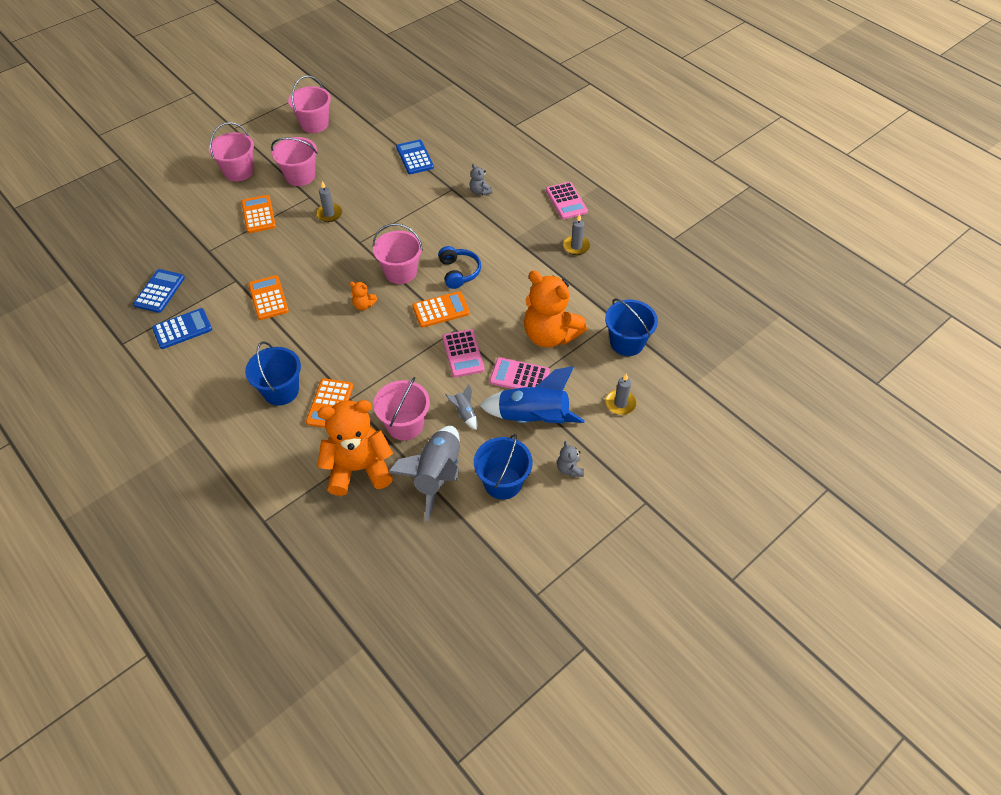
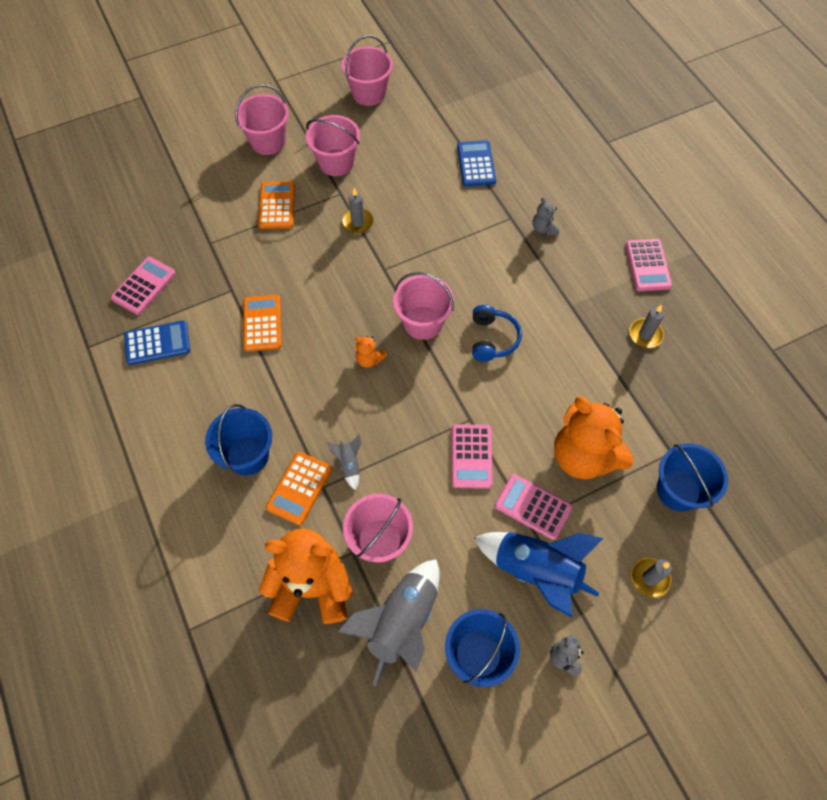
camera: 15 degrees right, 10 degrees up
(159, 291) = (144, 286): blue calculator -> pink calculator
(441, 310) = (459, 387): orange calculator -> none
(464, 413) = (454, 542): grey rocket -> grey rocket (349, 464)

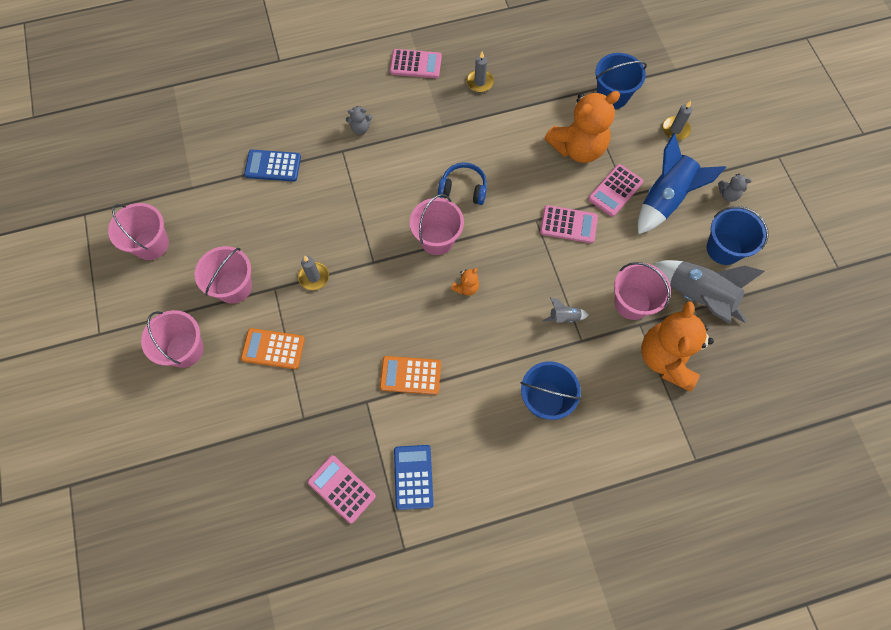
camera: 80 degrees left, 5 degrees up
(299, 488) = (581, 359): orange calculator -> none

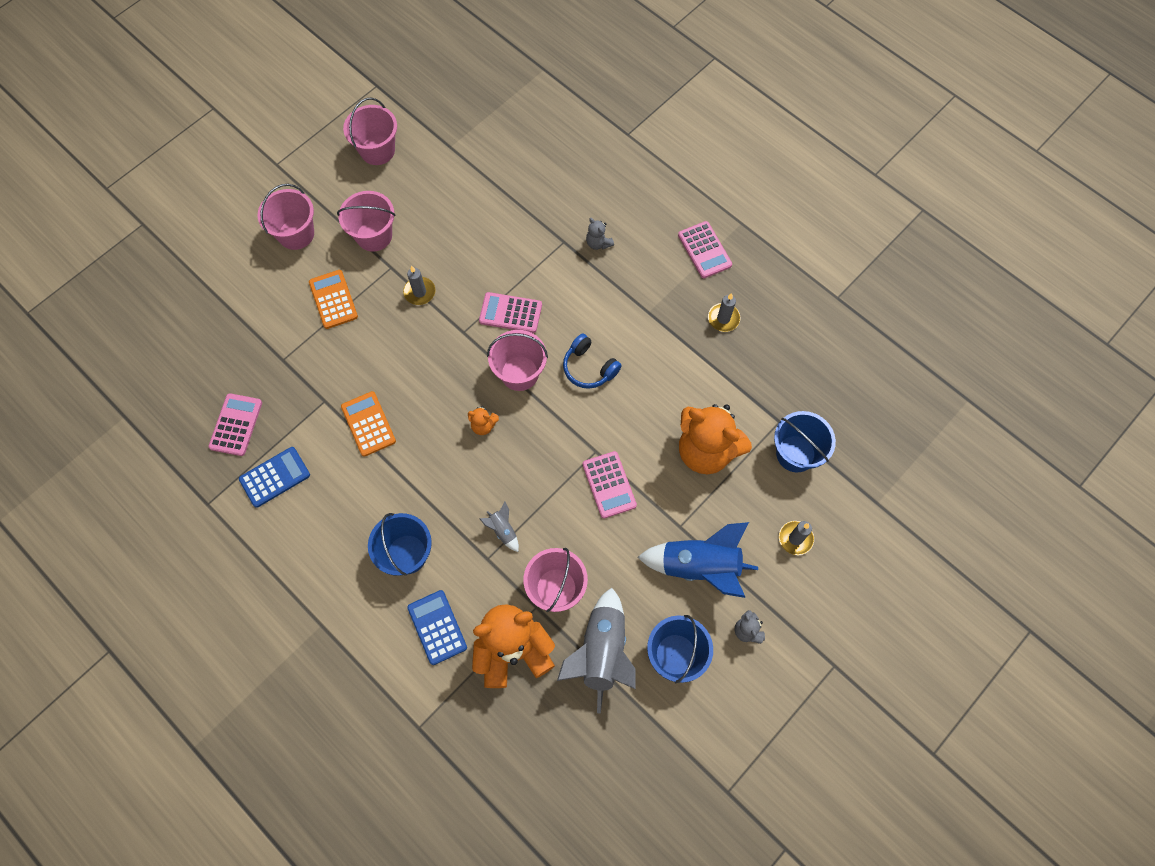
camera: 60 degrees right, 0 degrees up
(273, 166) = (511, 195): blue calculator -> blue calculator (437, 627)
(463, 189) = (589, 368): blue headphones -> blue headphones turned 150 degrees clockwise
(615, 190) = (678, 511): pink calculator -> pink calculator (510, 313)

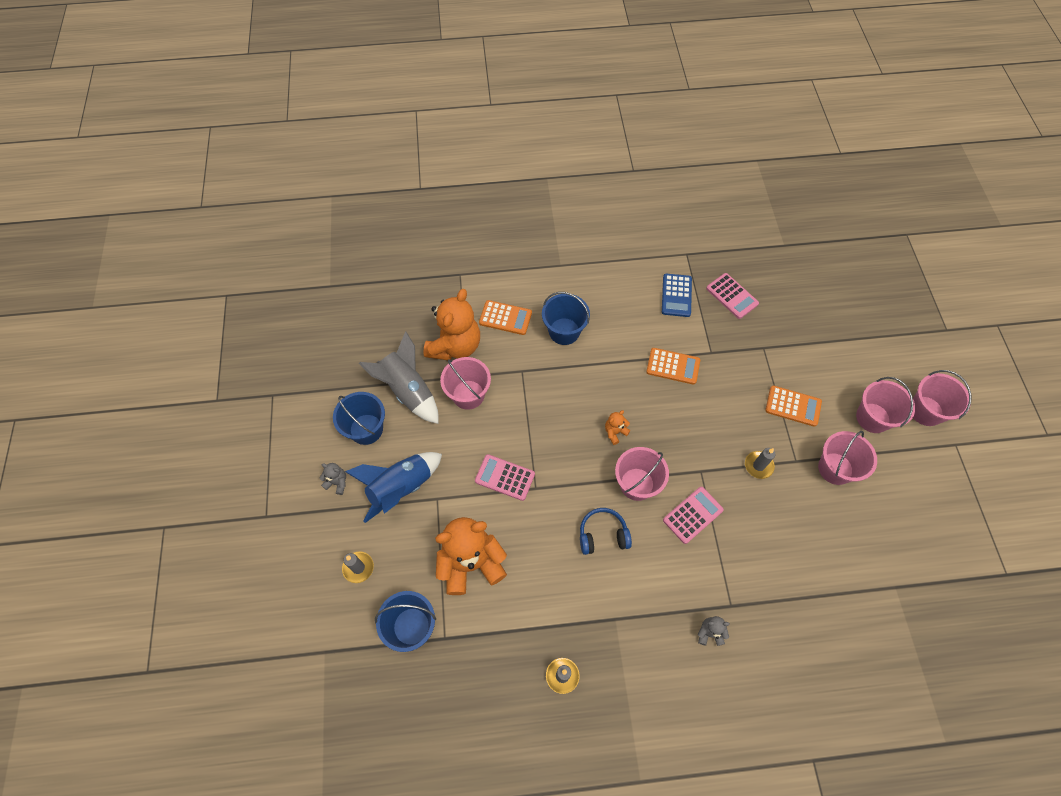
camera: 130 degrees right, 5 degrees down
(377, 150) = (926, 526): pink bucket -> pink bucket (925, 411)
(437, 627) = (505, 318): blue calculator -> orange calculator
(503, 530) = (532, 392): grey rocket -> none
(704, 250) = (637, 720): pink calculator -> none

